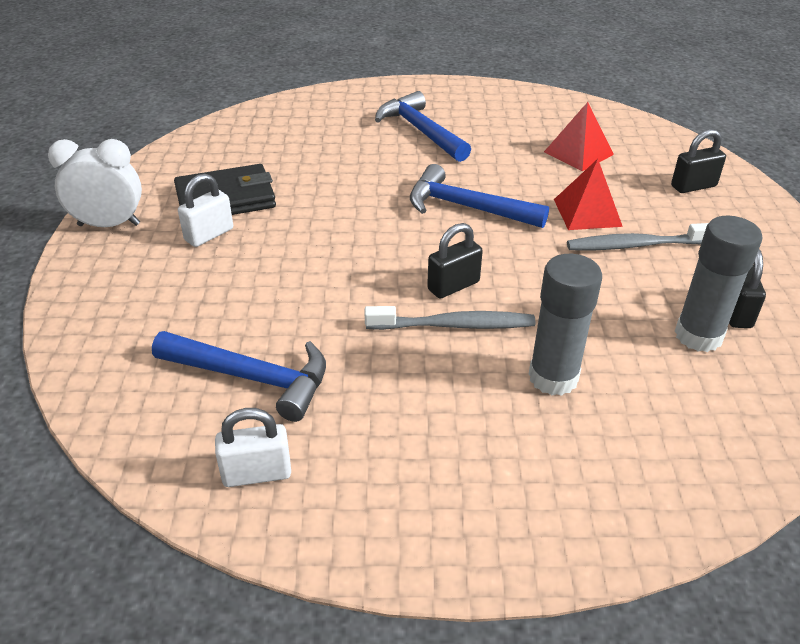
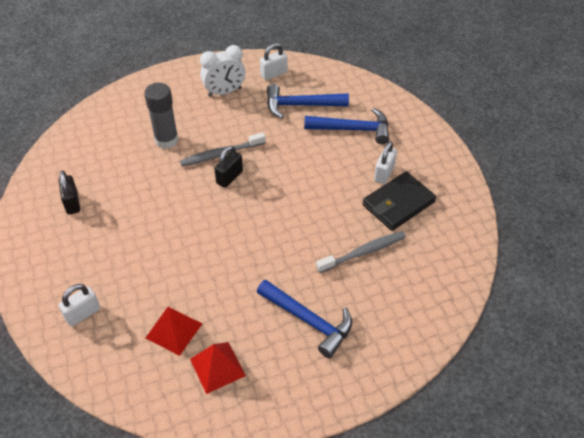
camera: 160 degrees right, 10 degrees up
(109, 225) = (445, 164): white clock -> white clock (224, 92)
(467, 207) = (242, 241): blue hammer -> blue hammer (352, 129)
(587, 212) = (160, 260): red pyramid -> red pyramid (217, 367)
(636, 245) = (126, 238): grey toothbrush -> grey toothbrush (363, 252)
(693, 186) = (83, 314): black padlock -> white padlock
(698, 336) = (94, 181): grey glue stick -> none

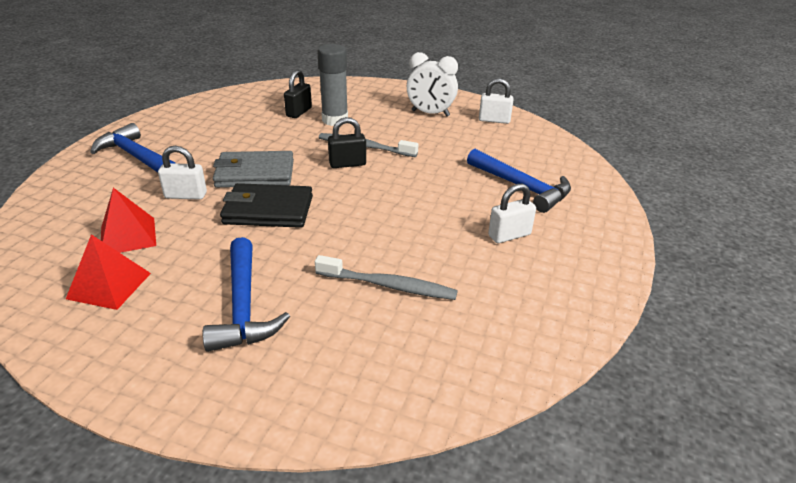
camera: 40 degrees right, 15 degrees down
(72, 203) = (207, 122): black padlock -> black padlock (299, 112)
(83, 314) = (94, 185): white padlock -> white padlock (186, 195)
(181, 226) = (255, 174): none -> grey wallet
(301, 105) = (490, 149): blue hammer -> blue hammer (136, 156)
(398, 203) = (491, 268): black wallet -> black wallet (268, 210)

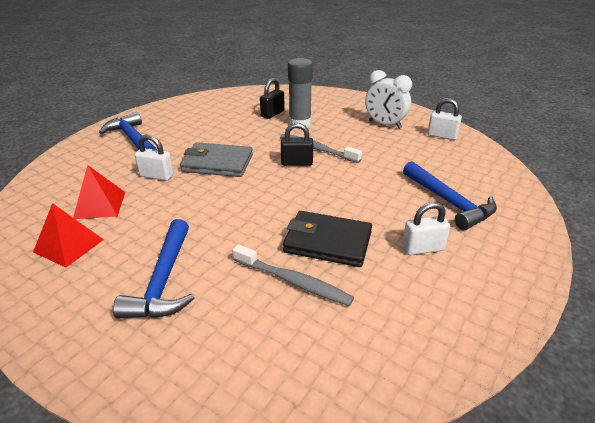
camera: 15 degrees right, 0 degrees up
(268, 210) = (216, 196): black wallet -> black wallet (328, 242)

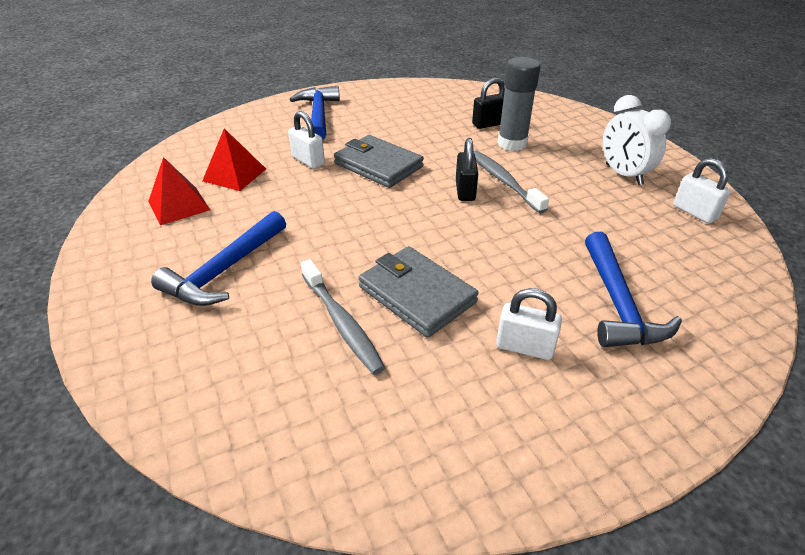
camera: 30 degrees right, 5 degrees up
(297, 163) = (465, 191): black padlock -> black padlock turned 60 degrees clockwise
(328, 242) = (417, 294): black wallet -> grey wallet

